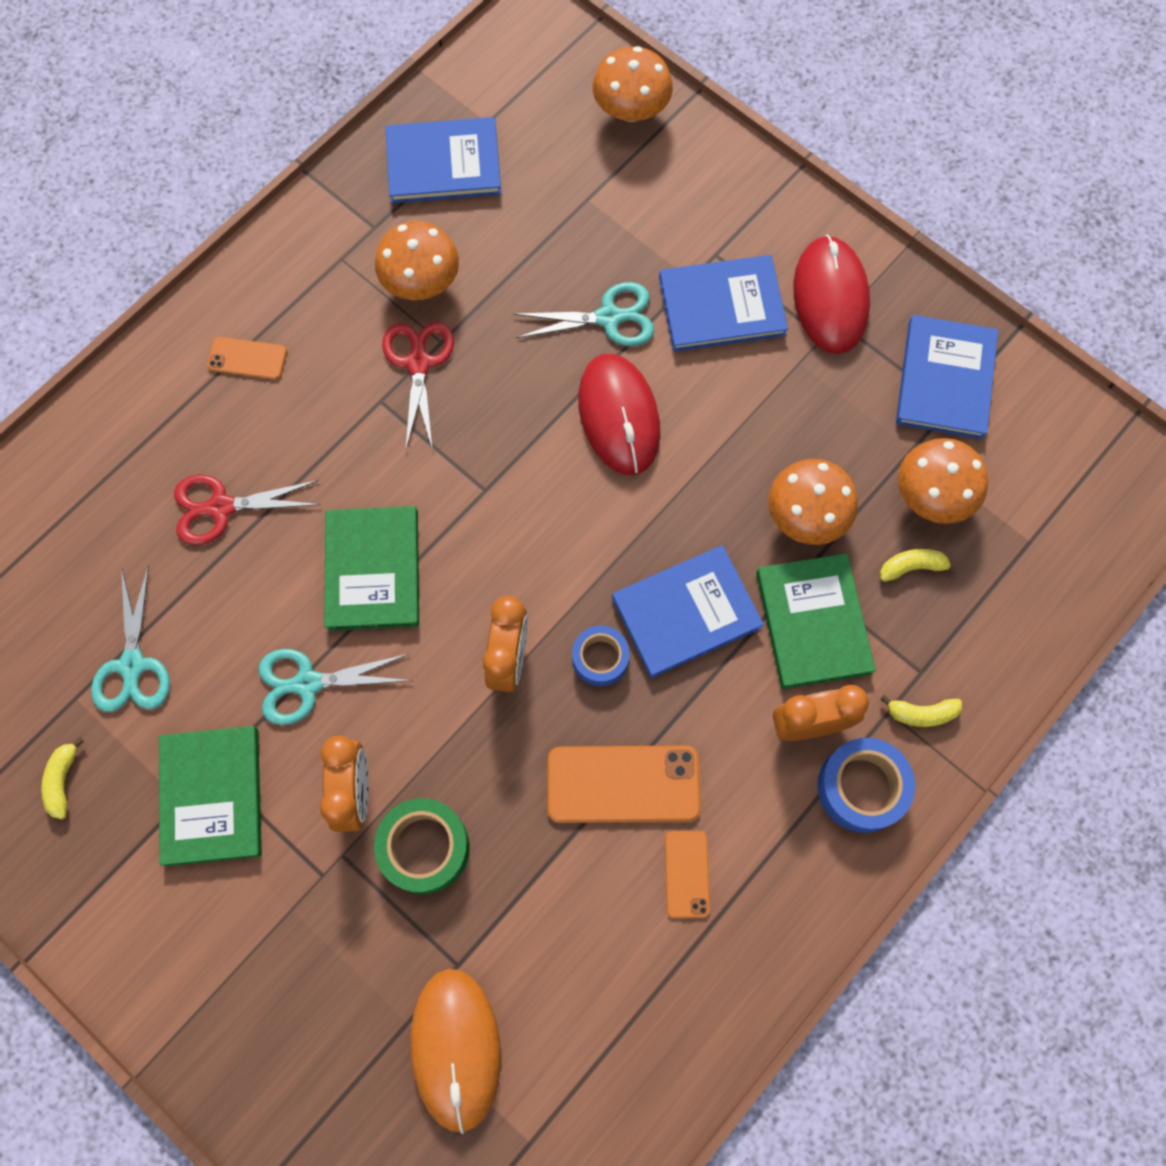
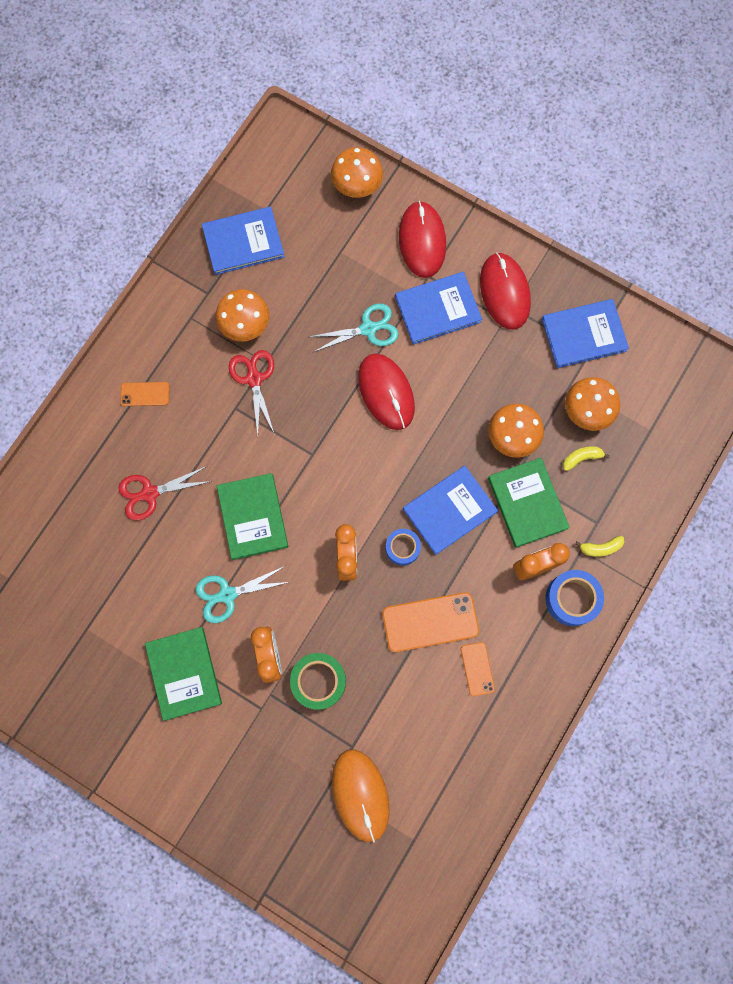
camera: 10 degrees left, 5 degrees up
(63, 780) = (91, 680): yellow banana -> none
(133, 665) = (117, 602): turquoise scissors -> none
(715, 203) = (422, 241): none -> red mouse
(945, 379) = (583, 335): blue book -> blue book turned 75 degrees clockwise

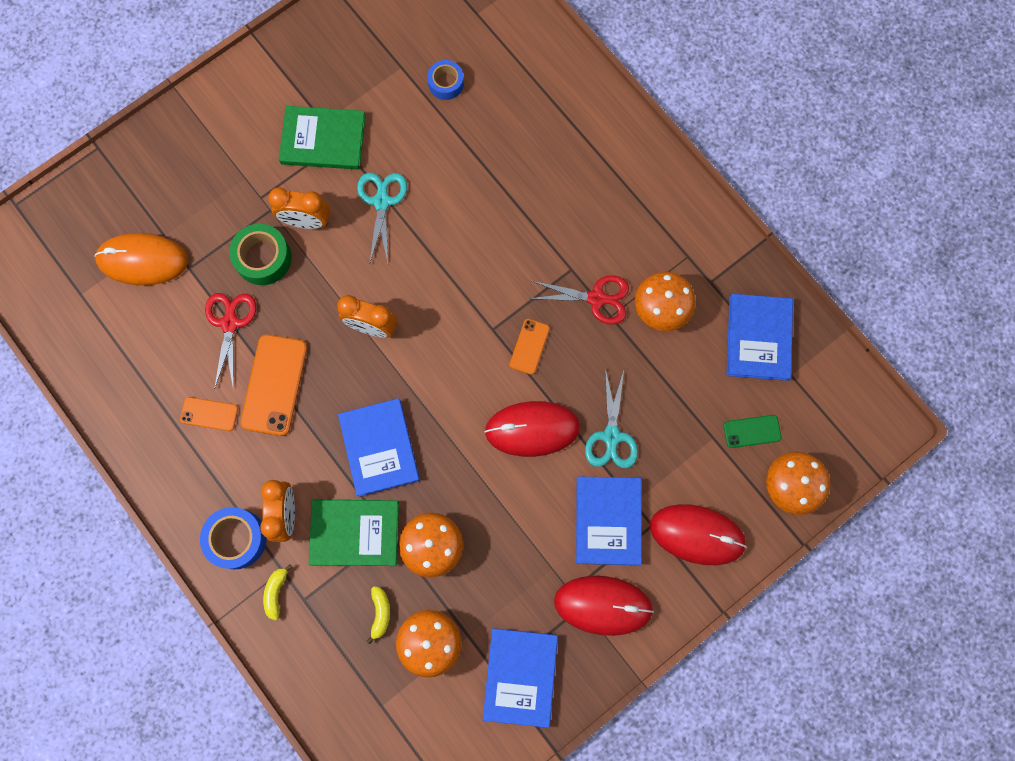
camera: 110 degrees right, 0 degrees up
(145, 394) = (618, 187): orange phone -> orange phone (529, 346)
(150, 493) = (511, 161): red scissors -> red scissors (230, 323)
(253, 517) = (450, 250): green book -> none
(323, 225) = (752, 431): none -> green phone
(402, 548) = (359, 385): blue tape -> blue tape (446, 83)

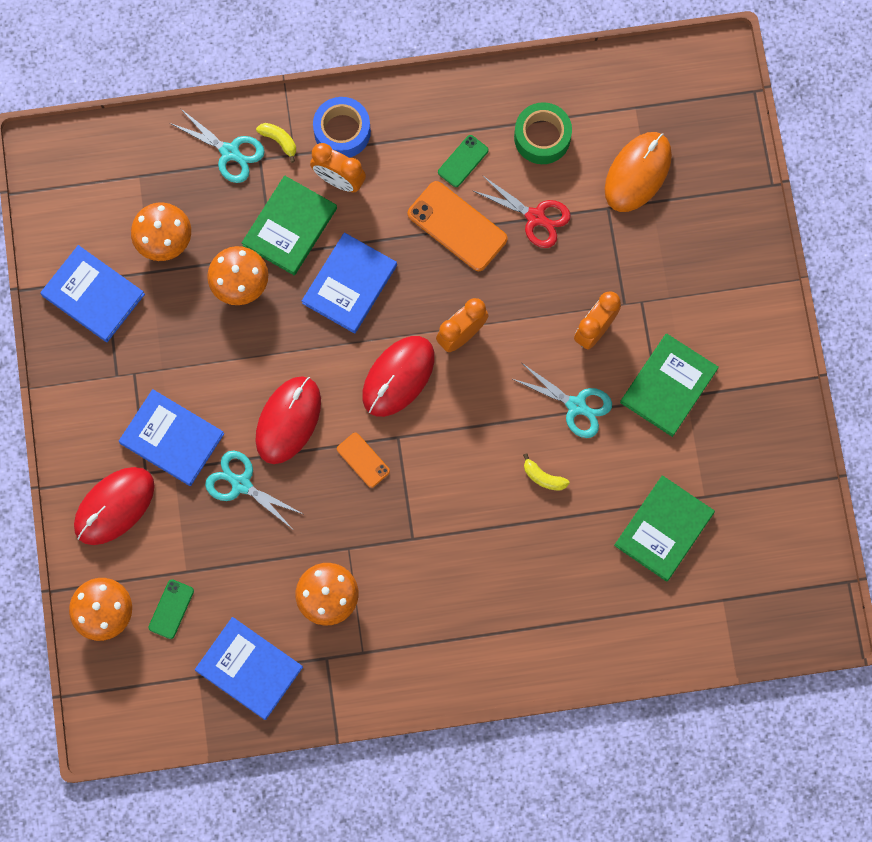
camera: 120 degrees right, 0 degrees up
(209, 414) = (463, 161): orange phone -> green phone
(263, 258) = (580, 275): green tape -> green tape (542, 137)
(312, 632) = (230, 152): none -> turquoise scissors
(379, 447) = (349, 284): blue book -> blue book turned 75 degrees counterclockwise
(380, 613) = (212, 213): yellow banana -> yellow banana (543, 477)
(446, 83) = (664, 529): blue tape -> green book
(596, 298) = (372, 545): red scissors -> none
(603, 605) = (107, 393): red mouse -> red mouse (398, 376)

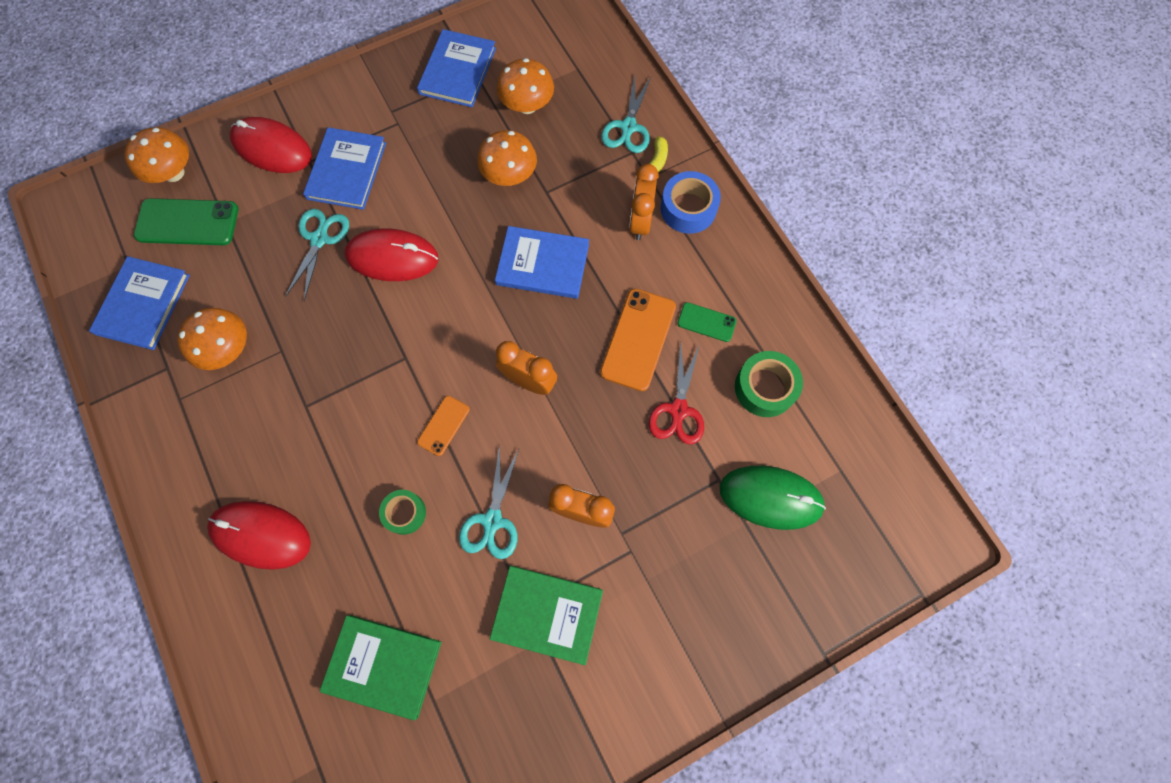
camera: 70 degrees right, 5 degrees down
(171, 609) = (187, 222): green phone -> green phone, size x1.82
(290, 227) = (578, 197): green book -> none
(363, 460) = (373, 334): orange phone -> orange phone (443, 425)
(398, 376) = (466, 337): red mouse -> red mouse (261, 535)
(543, 477) = (405, 513): yellow banana -> green tape
(637, 173) = (770, 497): orange mouse -> green mouse

